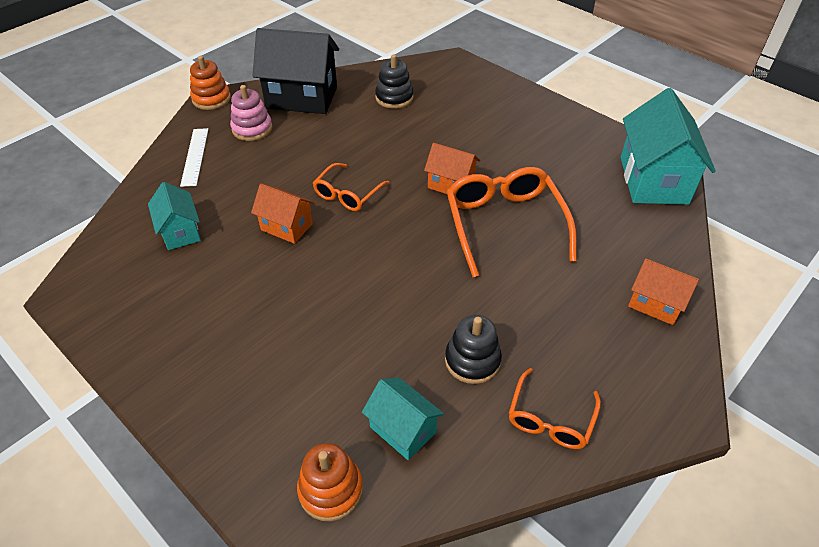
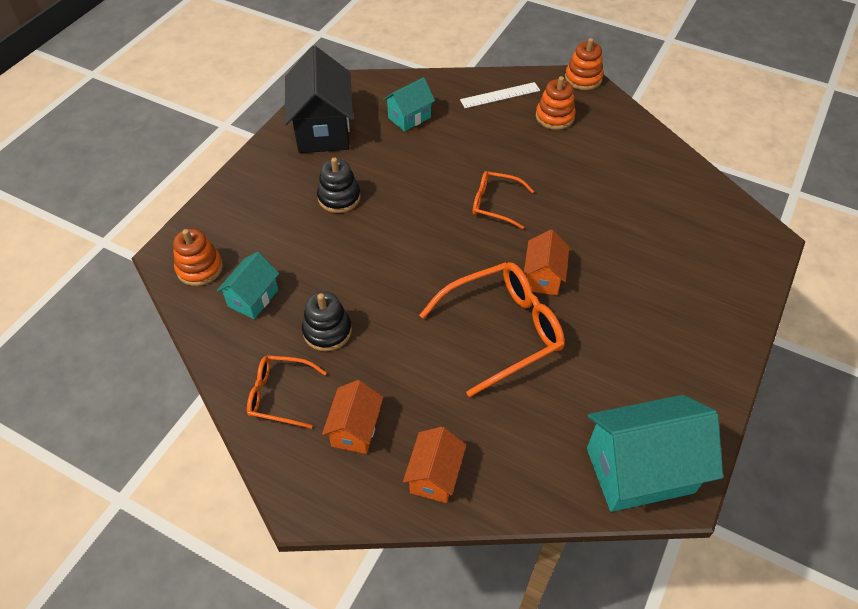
camera: 75 degrees right, 5 degrees up
(252, 129) = (554, 117): pink stacking toy -> orange stacking toy
(286, 227) = (438, 176): orange house -> orange house (355, 429)
(302, 97) = (620, 135): black house -> black house (323, 130)
(394, 98) = (662, 203): black stacking toy -> black stacking toy (339, 198)

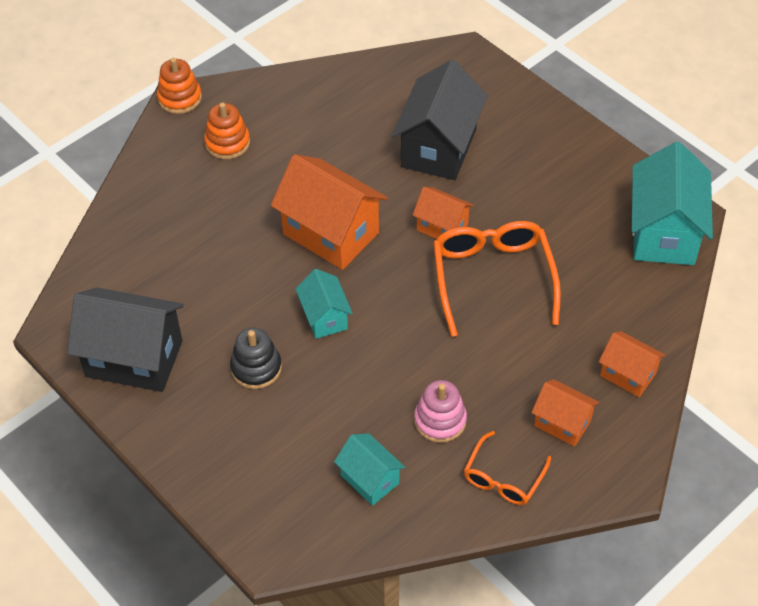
camera: 70 degrees left, 0 degrees up
(200, 268) = (304, 525): orange stacking toy -> none
(327, 331) = (440, 420): black stacking toy -> pink stacking toy
(409, 117) = (158, 269): turquoise house -> turquoise house (325, 317)
(496, 204) = (331, 233): orange glasses -> orange house
(500, 95) = (166, 177): white ruler -> none
(635, 250) = (438, 148): none -> black house

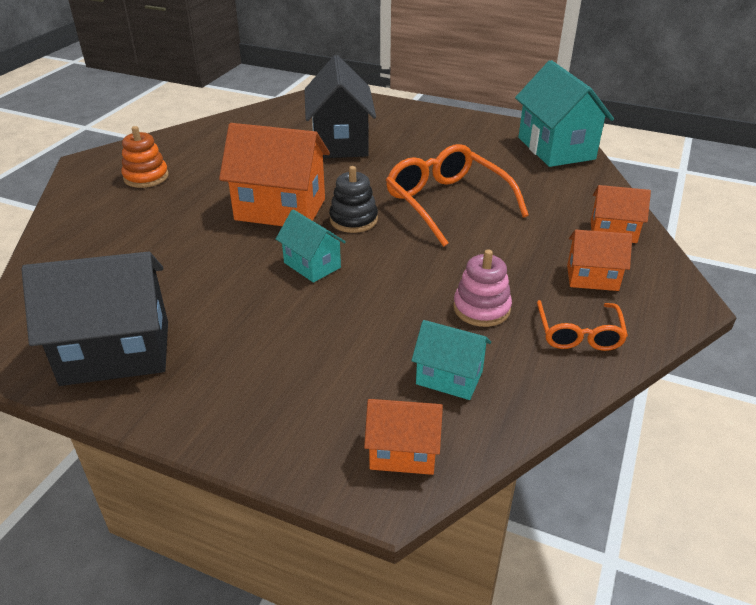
camera: 25 degrees left, 15 degrees down
(180, 98) = (85, 161): orange stacking toy -> none
(256, 368) = (264, 321): black stacking toy -> black stacking toy (353, 220)
(442, 227) = (378, 183): orange house -> orange house (403, 452)

